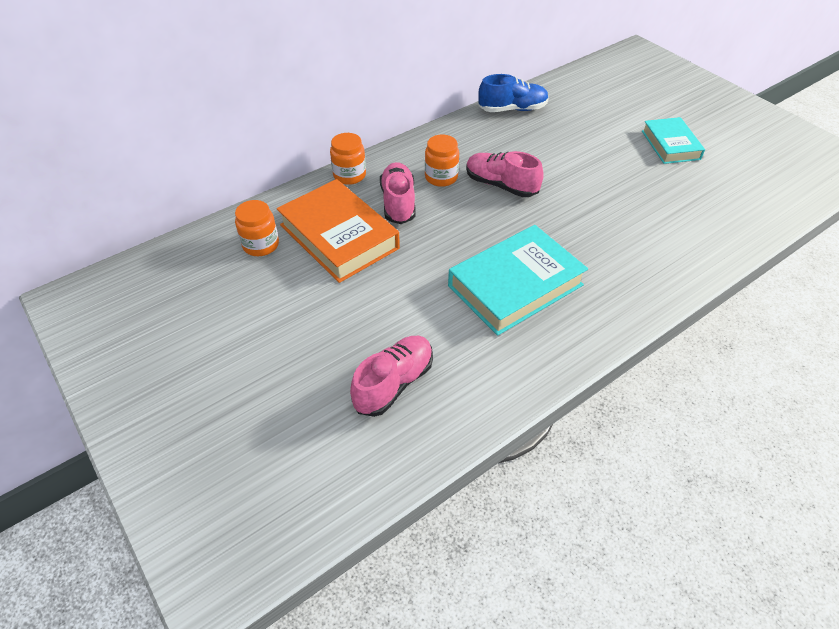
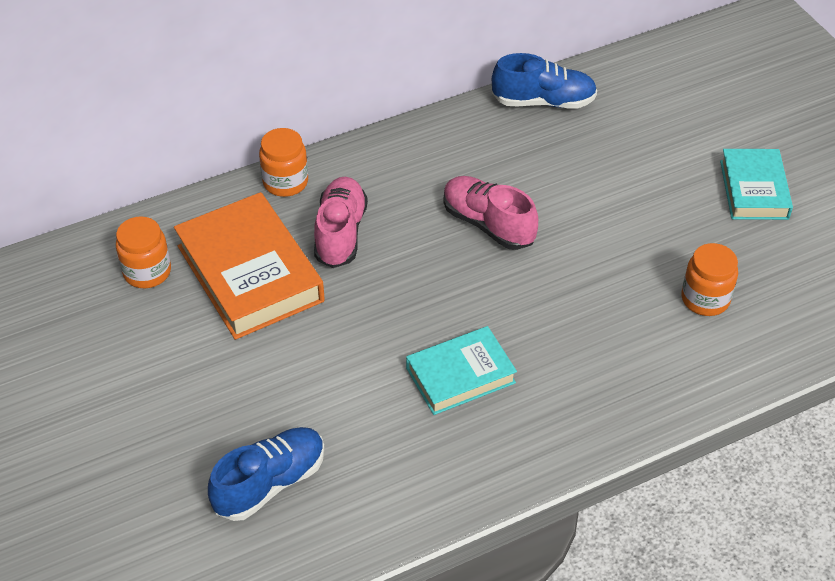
camera: 10 degrees right, 0 degrees up
(394, 383) = (270, 483): pink shoe -> blue shoe
(441, 177) = (409, 201): orange jar -> orange jar (705, 299)
(515, 285) = (460, 375): turquoise book -> turquoise book, size x0.62

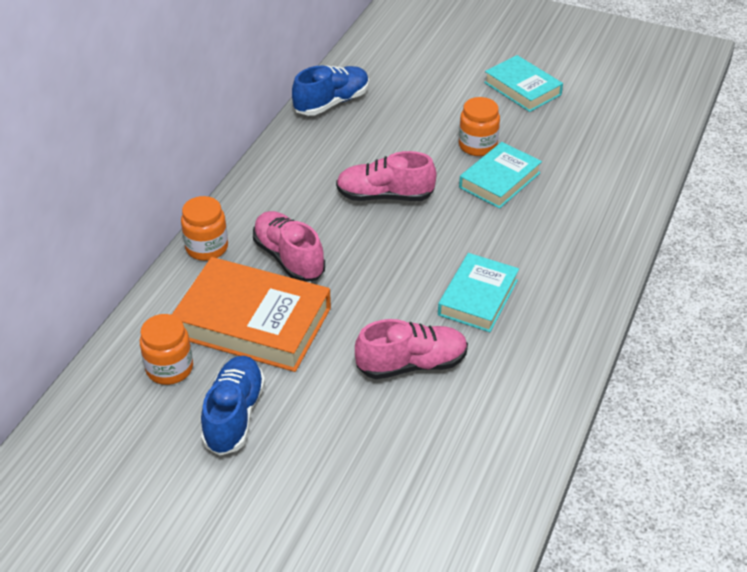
camera: 40 degrees left, 5 degrees down
(270, 483) = (434, 447): blue shoe -> blue shoe (234, 415)
(333, 398) = (411, 364): none -> pink shoe
(615, 273) = (499, 180): none -> turquoise book
(705, 299) = (568, 165): orange jar -> orange jar (477, 146)

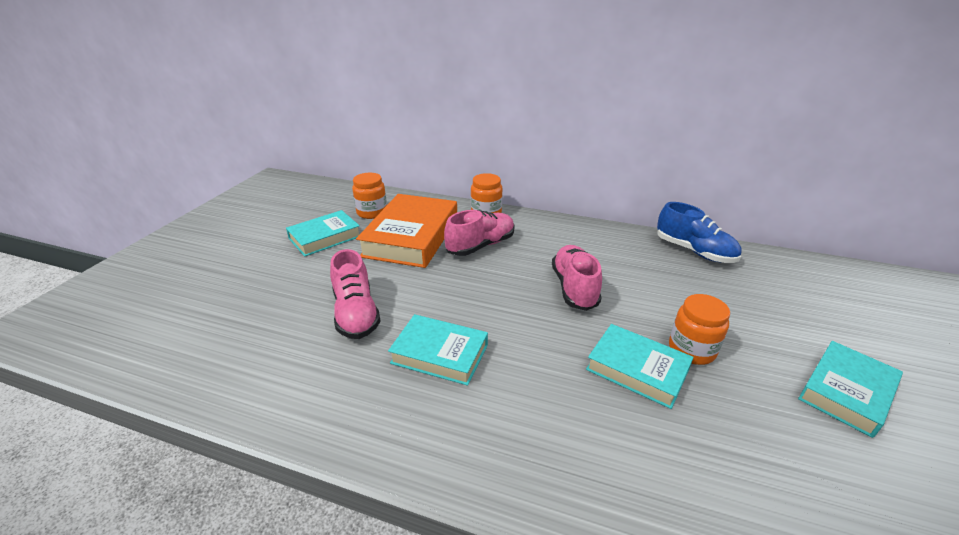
camera: 85 degrees right, 10 degrees down
(234, 415) = (325, 237): blue shoe -> turquoise book

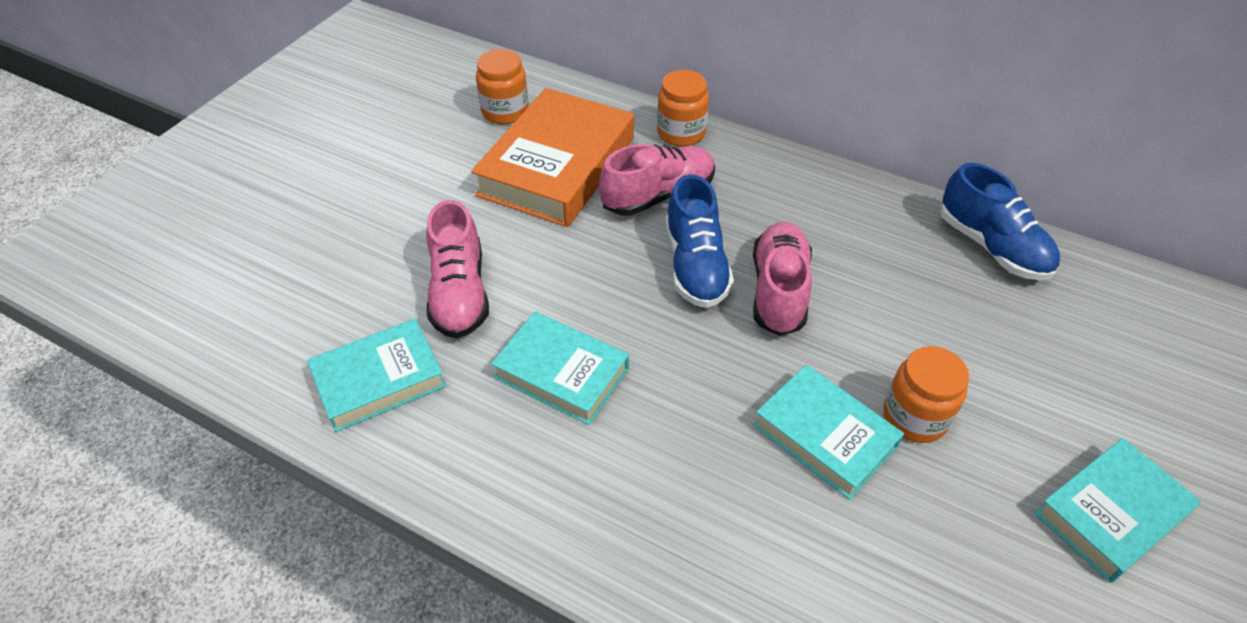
camera: 10 degrees right, 15 degrees up
(325, 237) = (430, 153): turquoise book -> turquoise book (379, 380)
(516, 280) = (695, 265): none -> blue shoe

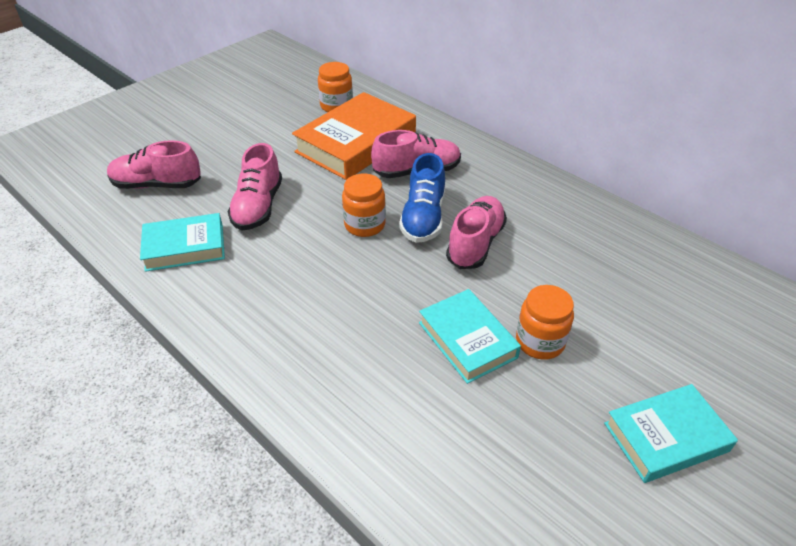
camera: 15 degrees right, 5 degrees down
(293, 287) = (157, 185): none -> pink shoe
(561, 373) = (302, 265): turquoise book -> none
(681, 133) = (450, 136): orange jar -> orange jar (364, 225)
(991, 247) = (650, 243): blue shoe -> none

